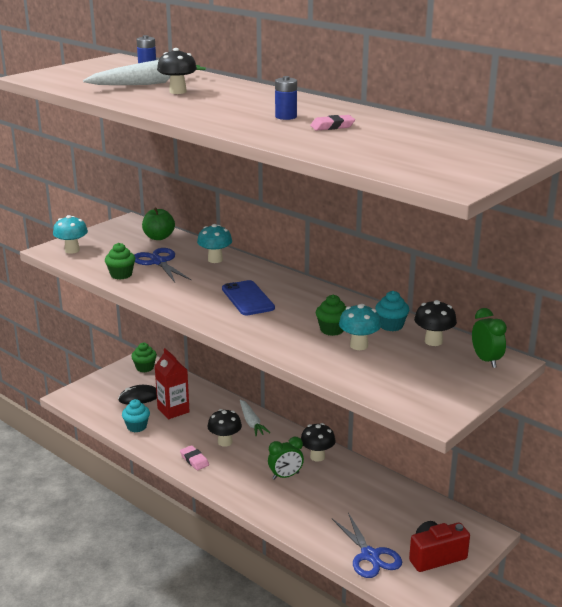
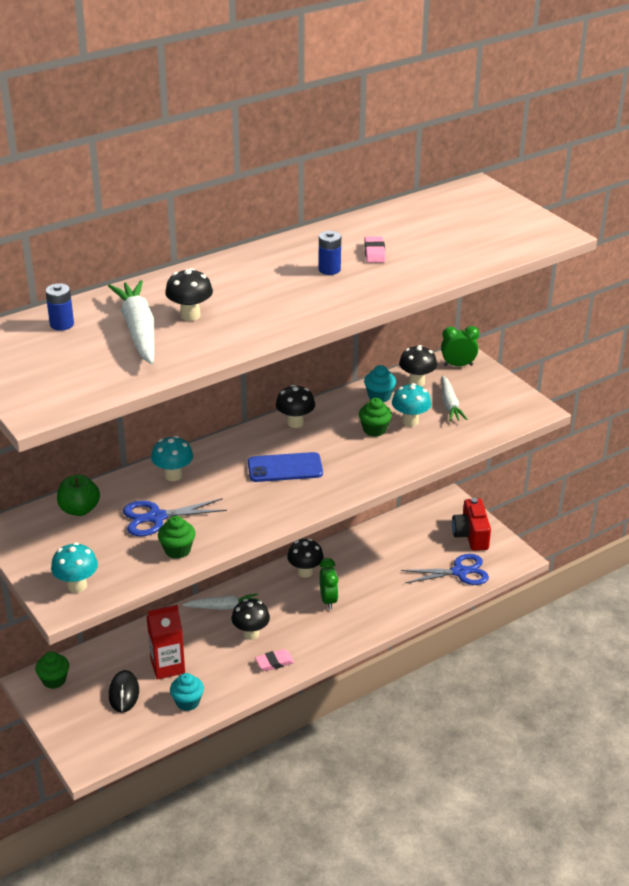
camera: 75 degrees left, 10 degrees up
(318, 294) = (295, 423): none -> black mushroom
(405, 363) = (449, 404): none -> white carrot

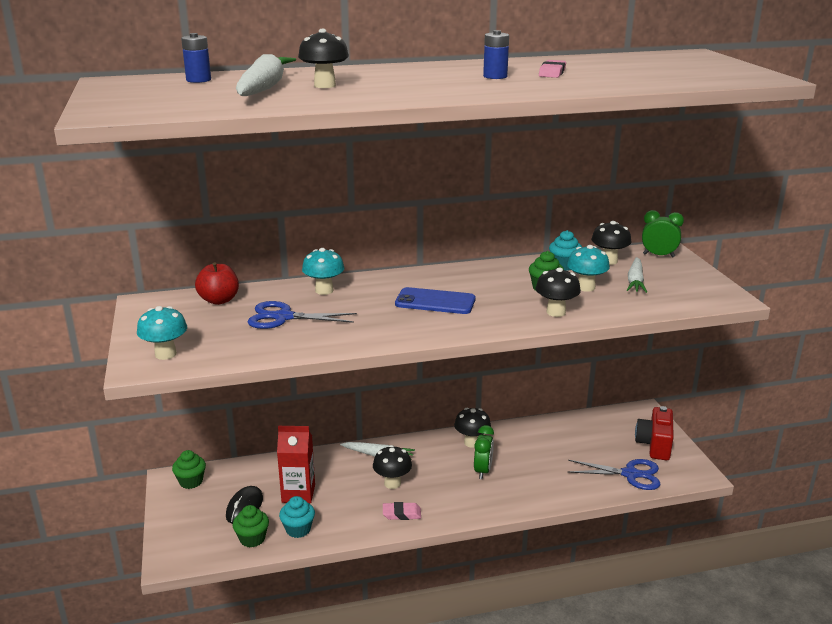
camera: 20 degrees right, 10 degrees down
(79, 509) = (219, 300): green apple -> red apple
(177, 550) = (283, 344): green cupcake -> green cupcake (252, 539)
(295, 423) = (468, 272): black mushroom -> black mushroom (556, 312)

